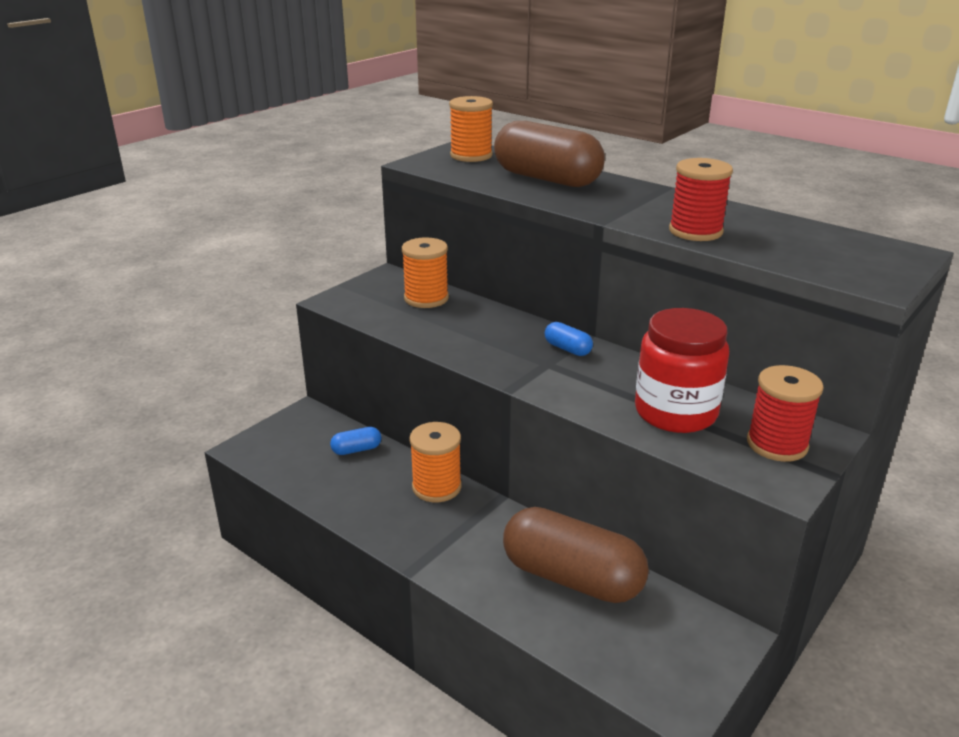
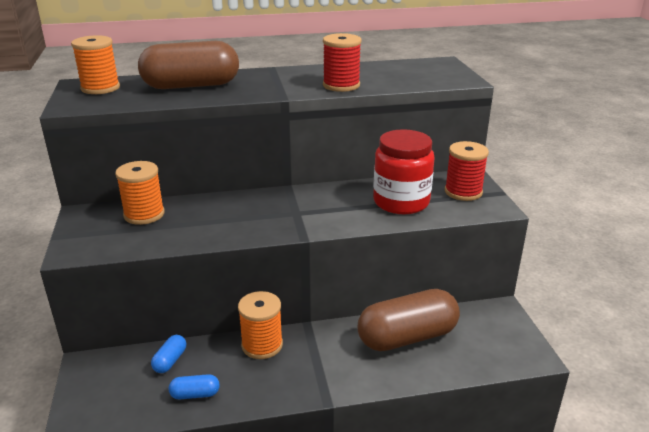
camera: 50 degrees left, 0 degrees up
(567, 349) = (291, 199): blue capsule -> blue capsule (195, 394)

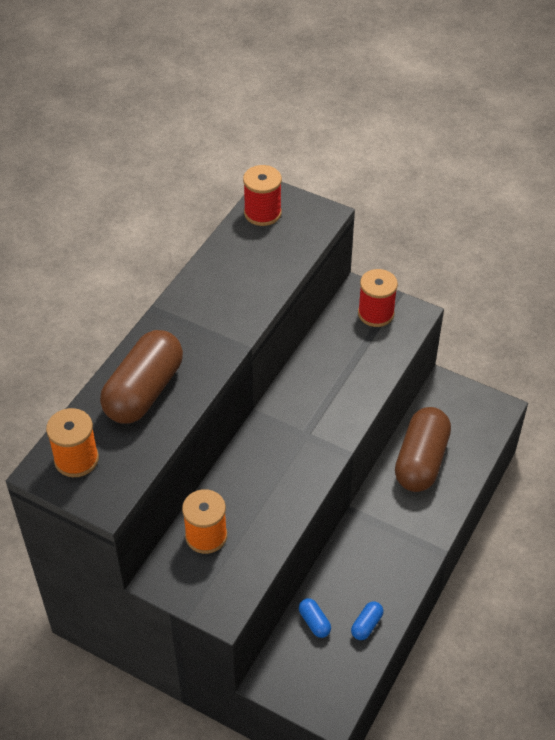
camera: 50 degrees left, 20 degrees up
(262, 345) = (349, 553): orange spool -> none
(341, 85) = (255, 294): red spool -> red spool (262, 213)
(401, 202) = (353, 360): red jar -> none

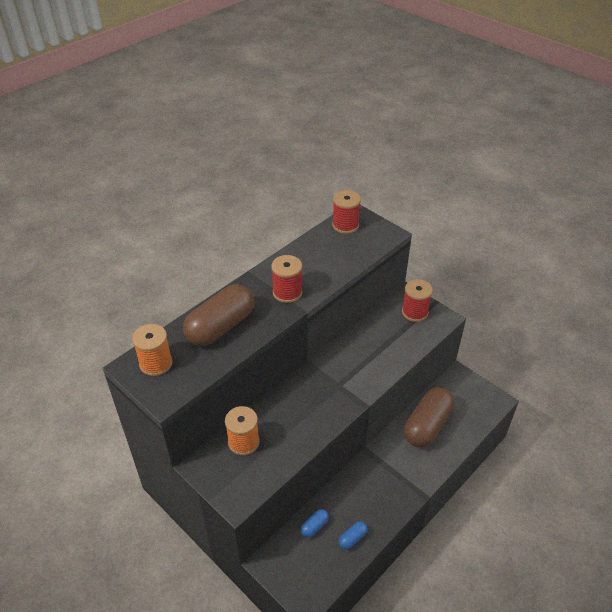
camera: 15 degrees right, 5 degrees down
(216, 326) = (287, 292): none -> red spool
(314, 622) = (314, 526): blue capsule -> blue capsule turned 60 degrees clockwise

